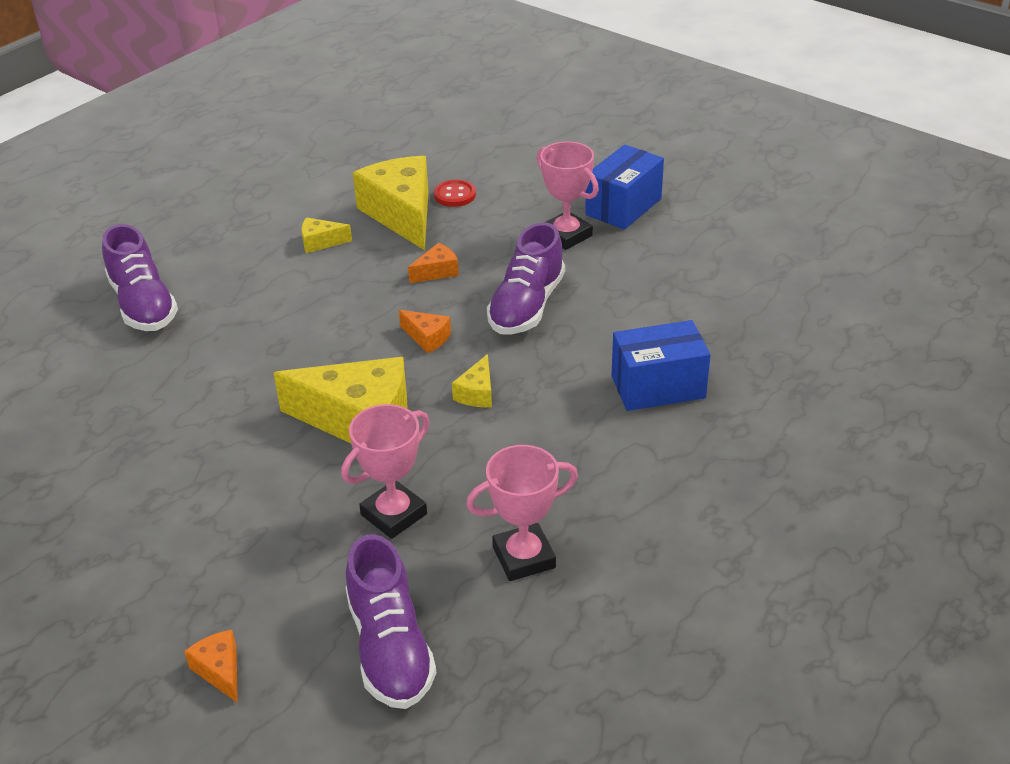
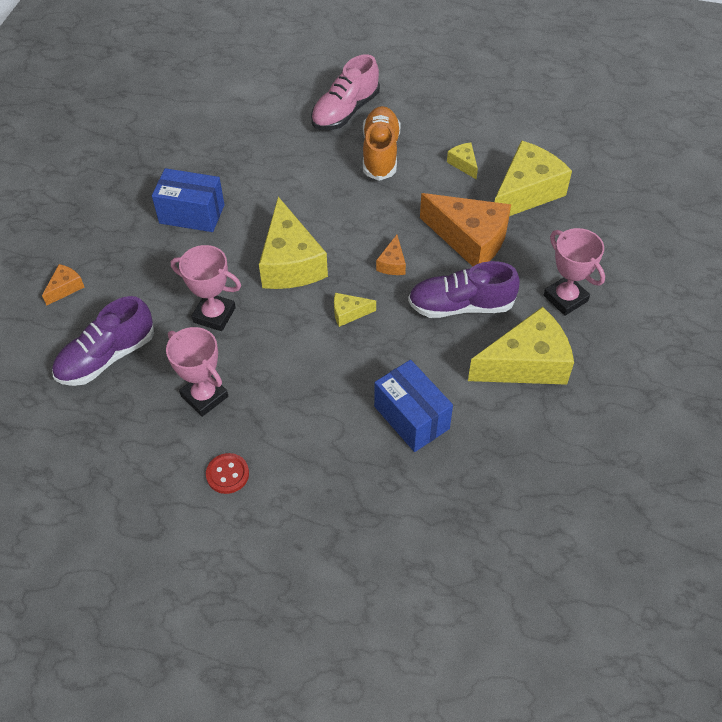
camera: 65 degrees right, 15 degrees up
(143, 305) = (345, 111): purple shoe -> pink shoe
(243, 297) = (380, 153): none -> orange shoe
(437, 272) = (470, 239): orange cheese -> orange cheese, size x2.24
(455, 195) = (572, 212): red button -> red button (227, 474)
(566, 235) = (565, 298): pink trophy -> pink trophy turned 60 degrees counterclockwise
(623, 207) = (631, 322): blue box -> blue box (192, 214)
(634, 286) = (526, 363): none -> yellow cheese

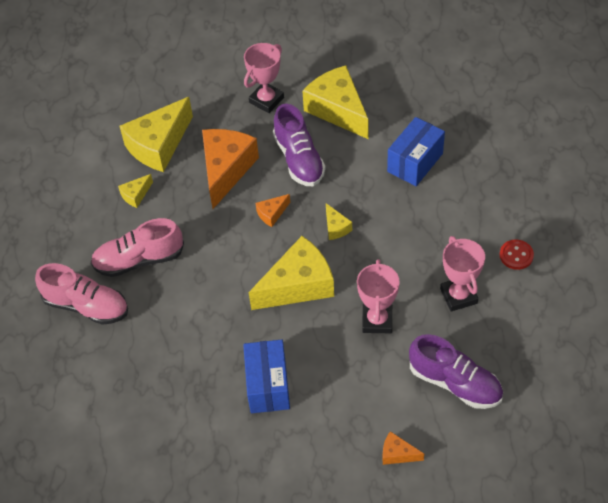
camera: 105 degrees left, 0 degrees up
(204, 396) = (458, 296): pink trophy -> pink trophy turned 45 degrees counterclockwise
(380, 153) = (139, 260): orange shoe -> pink shoe
(392, 264) = (272, 214): orange cheese -> orange cheese turned 150 degrees clockwise
(526, 192) = (159, 145): yellow cheese -> yellow cheese turned 75 degrees counterclockwise

